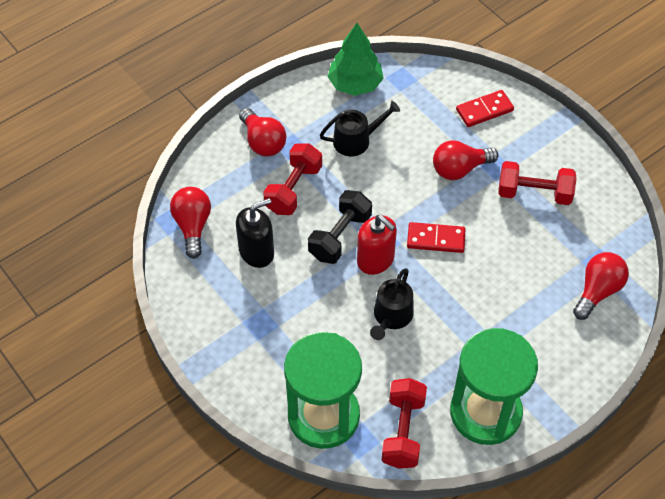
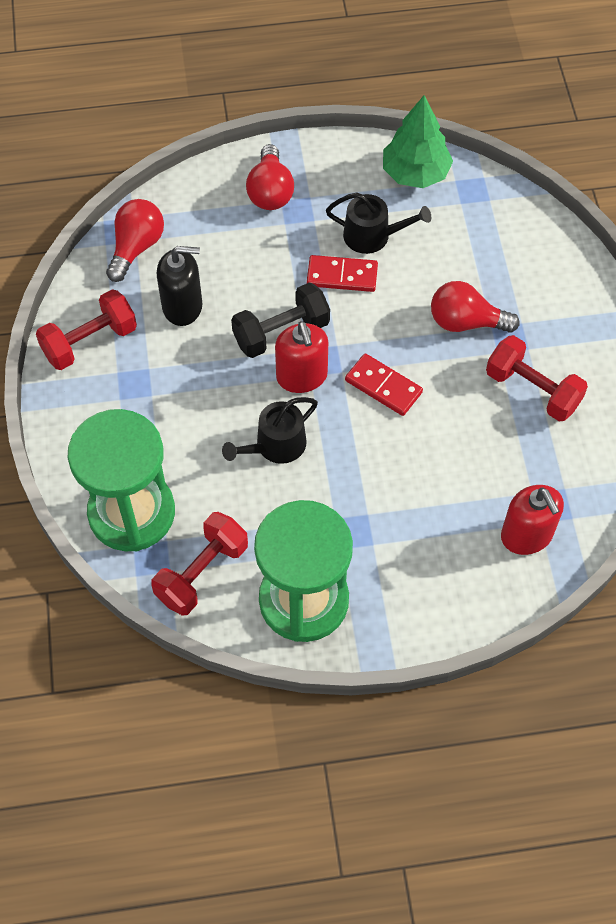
camera: 30 degrees right, 5 degrees up
(293, 189) = (267, 258): red dumbbell -> red dumbbell (90, 342)
(484, 110) = (542, 269): red domino -> red domino (342, 275)
(597, 291) = (526, 535): red light bulb -> red soap dispenser

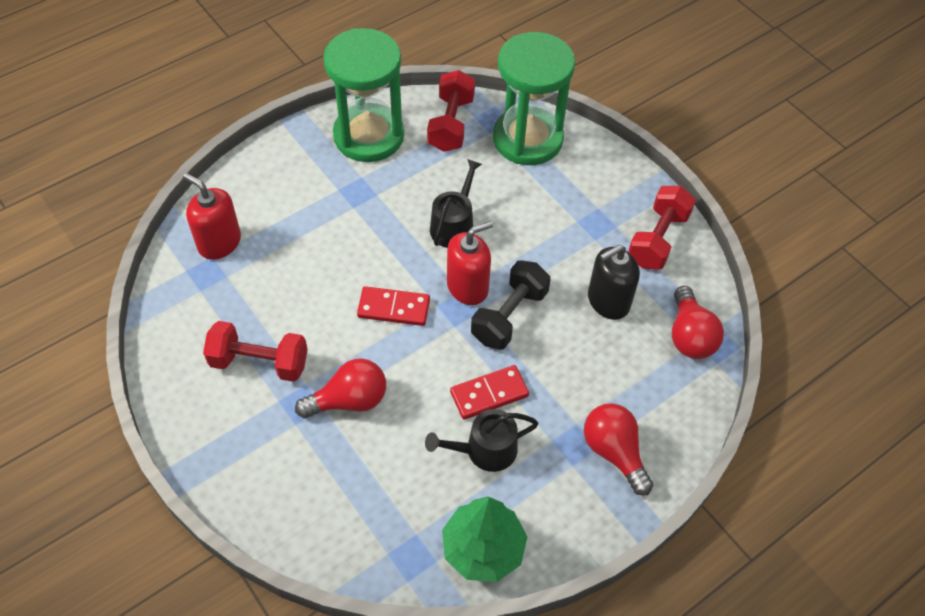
camera: 150 degrees right, 5 degrees down
(302, 376) = (467, 287): red soap dispenser -> red soap dispenser turned 105 degrees clockwise

